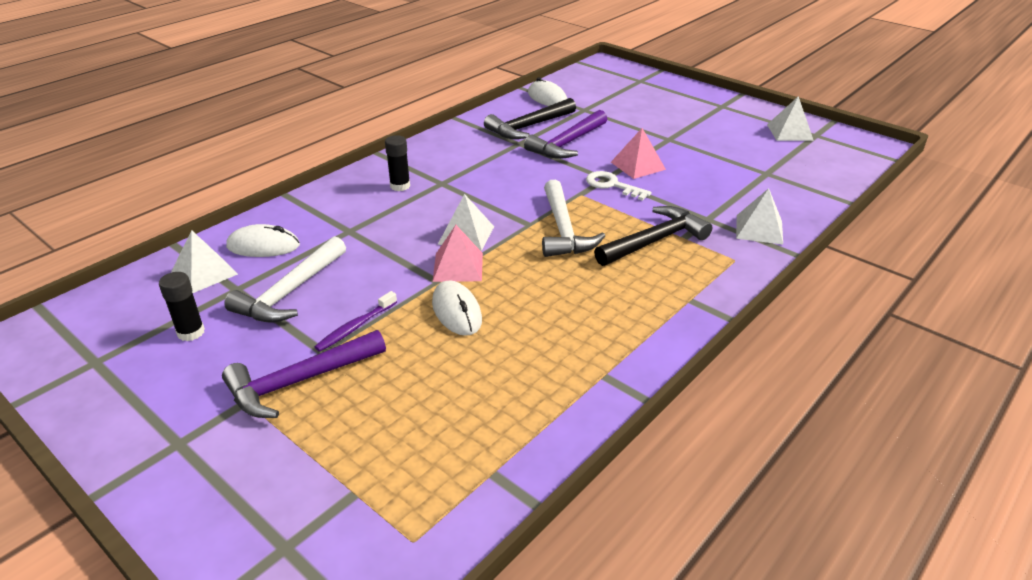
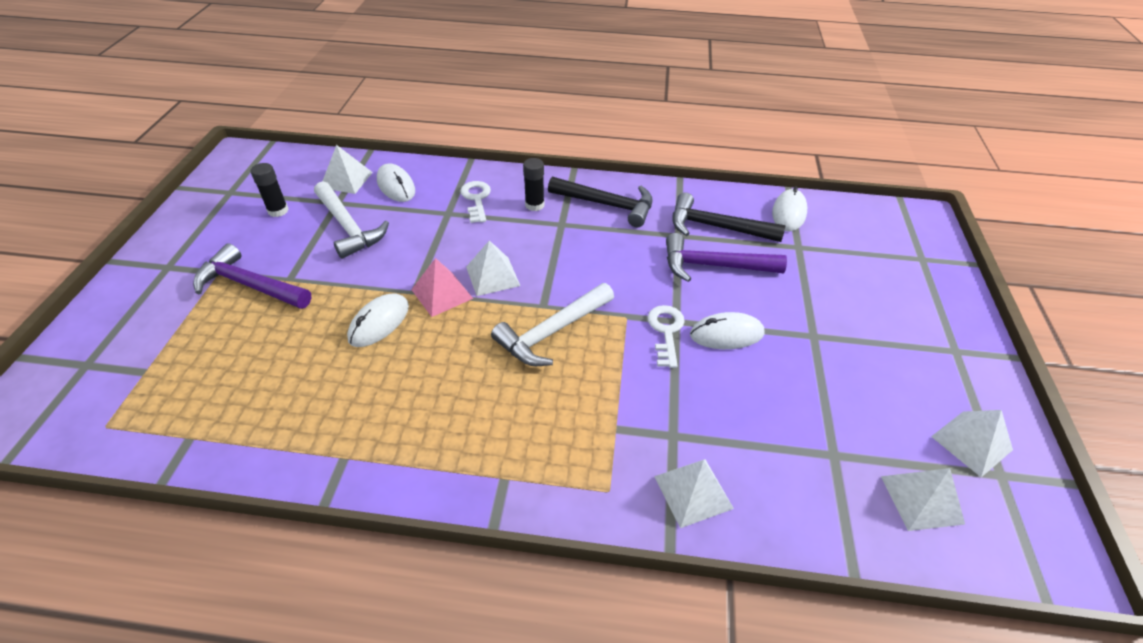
camera: 55 degrees right, 10 degrees up
(290, 292) = (348, 227): white hammer -> white hammer turned 120 degrees counterclockwise
(350, 210) = (476, 199): none -> white key
(356, 327) = (327, 279): purple toothbrush -> none
(638, 165) = (726, 334): pink pyramid -> white mouse
(654, 241) = (589, 407): black hammer -> black hammer (607, 205)
(816, 162) = (921, 499): none -> white pyramid

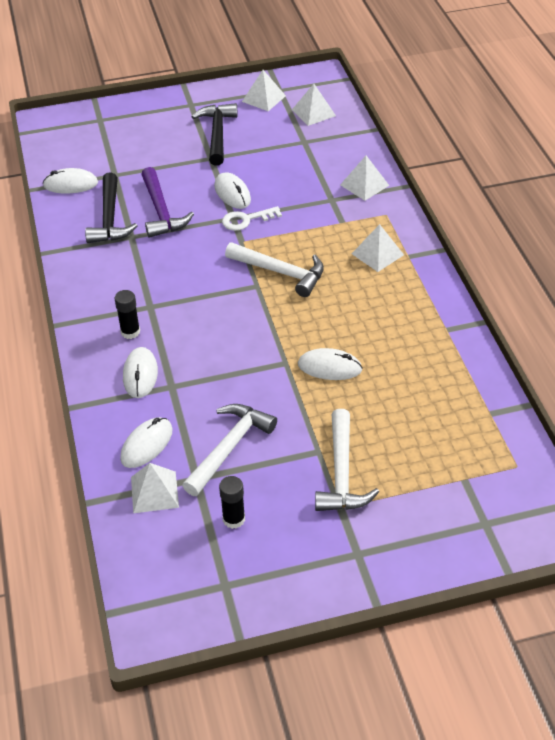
camera: 110 degrees left, 0 degrees up
(249, 285) = (342, 473): purple hammer -> white hammer
(442, 294) = (277, 345): pink pyramid -> none
(476, 199) = (140, 374): white key -> white mouse
(493, 276) = (240, 324): white pyramid -> white pyramid (377, 254)
(607, 205) = (108, 286): black hammer -> black hammer (217, 134)

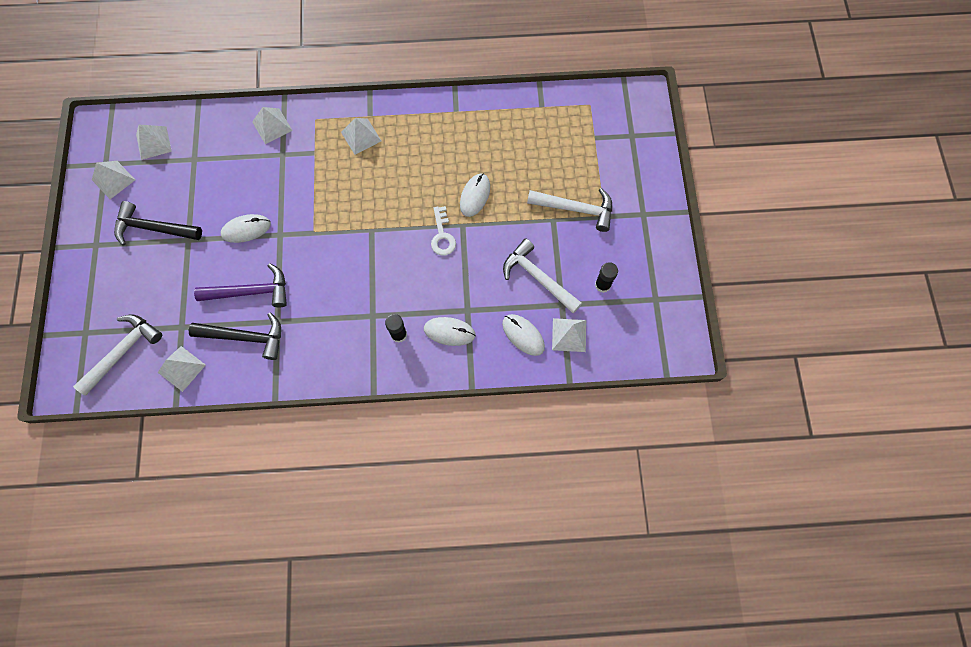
camera: 80 degrees left, 25 degrees up
(71, 184) = (181, 368): white mouse -> white pyramid
(246, 220) = (286, 224): white key -> white key (442, 235)
(281, 272) = (361, 209): white hammer -> white hammer (123, 351)

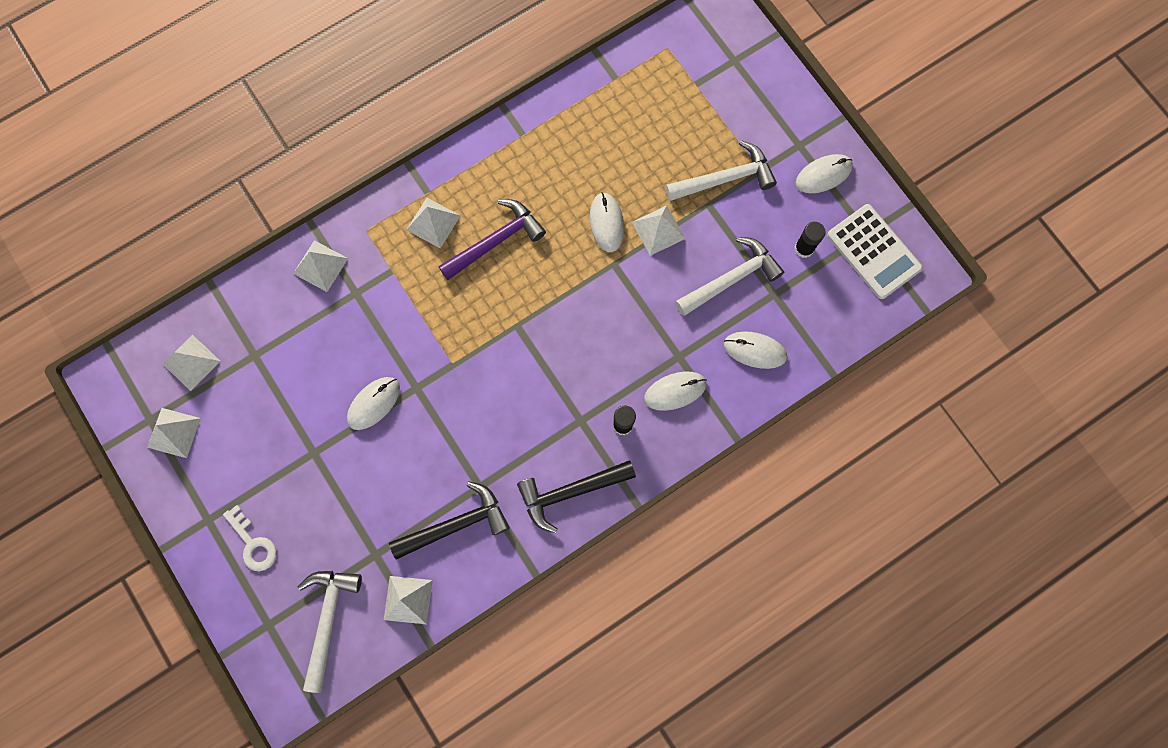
camera: 30 degrees left, 5 degrees up
(153, 228) = (263, 462): black hammer -> black hammer (570, 492)
(251, 291) = (427, 471): purple hammer -> purple hammer (496, 241)
(442, 235) = (599, 288): white key -> white key (253, 543)
(538, 277) = (731, 278): white hammer -> white hammer turned 135 degrees clockwise
(569, 335) = (802, 323): white pyramid -> white pyramid (658, 230)
(648, 242) = (823, 175): none -> white mouse
(652, 314) = (873, 252): none -> white calculator

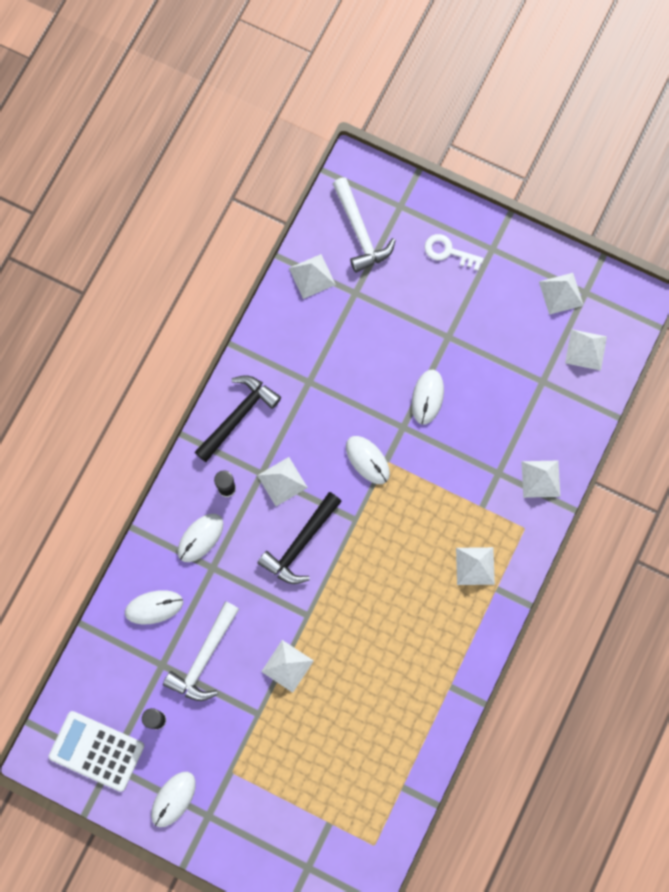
camera: 150 degrees right, 0 degrees up
(456, 524) = (309, 346): black hammer -> black hammer (300, 544)
(496, 241) = (415, 579): purple hammer -> none
(565, 401) = (282, 481): none -> white pyramid
(606, 223) = (333, 647): white mouse -> white mouse (367, 460)
(725, 178) = (256, 746): white hammer -> none

